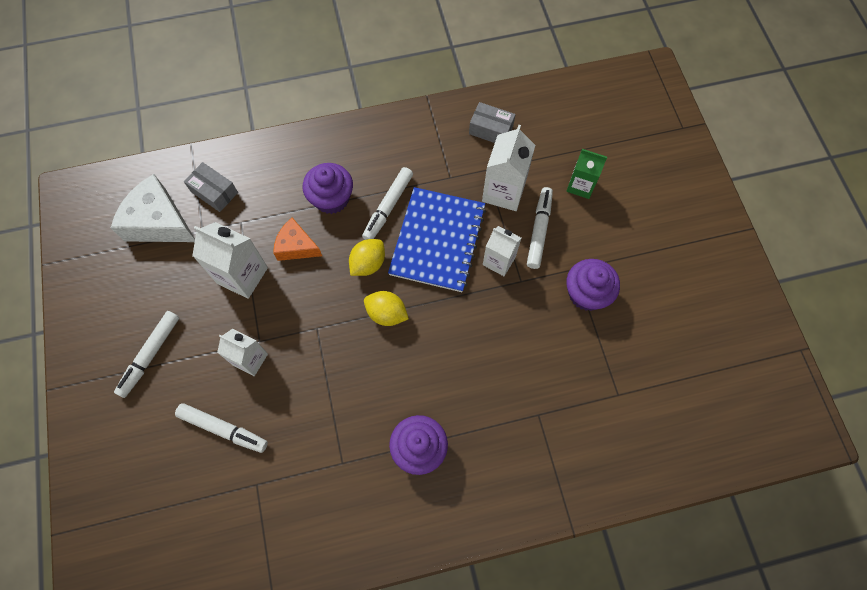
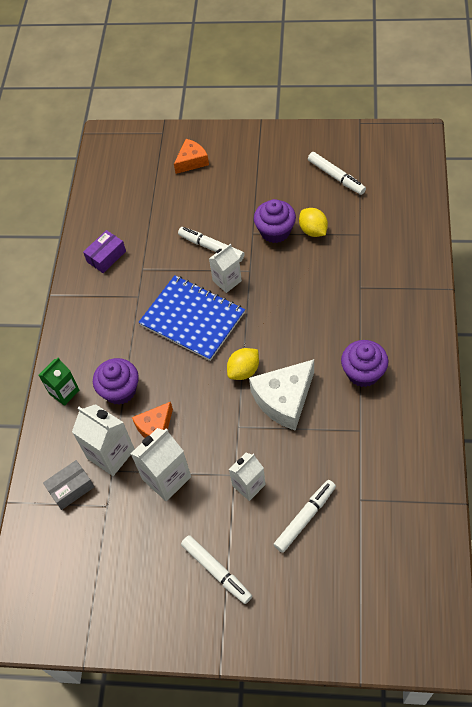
camera: 65 degrees left, 10 degrees down
(159, 222) = (82, 544): white cheese -> white cheese (284, 399)
(368, 264) = (193, 375): yellow lemon -> yellow lemon (313, 230)
(388, 207) = (147, 348): white marker -> white marker (336, 177)
(491, 130) = (106, 256): grey box -> purple box
(503, 191) = (167, 262): white carton -> white carton (111, 454)
(580, 185) = (184, 210): green carton -> green carton (64, 392)
(654, 171) = (191, 161): none -> orange cheese

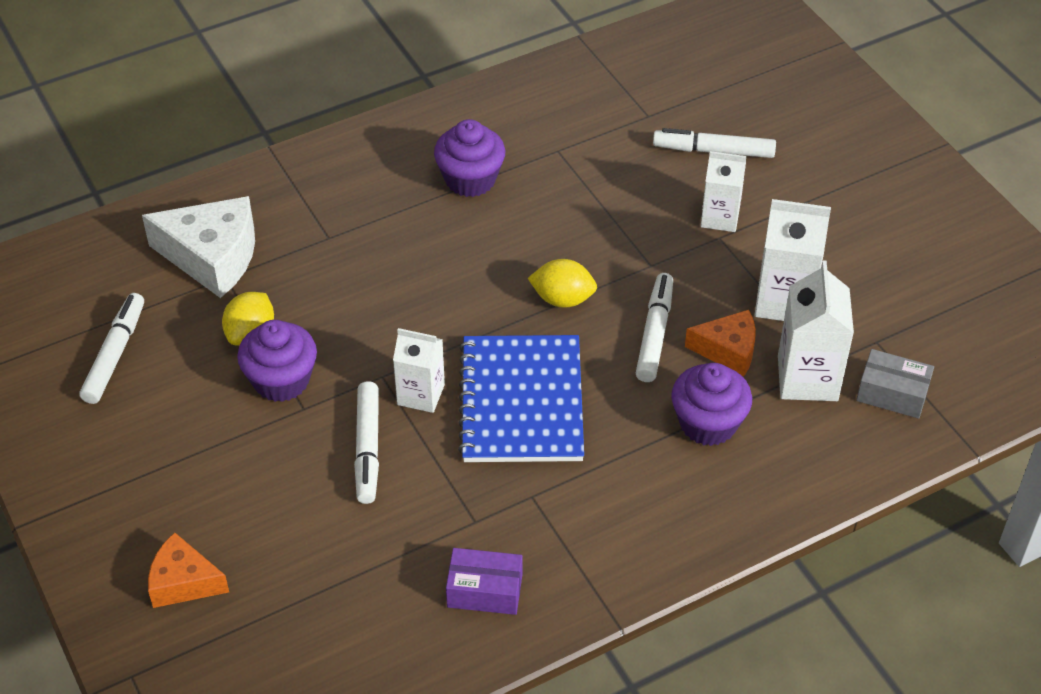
camera: 130 degrees left, 10 degrees down
(64, 392) = (769, 492): green carton -> none
(216, 571) = (848, 197): white marker -> white marker (654, 334)
(284, 399) = (573, 237): white cheese -> white cheese (212, 257)

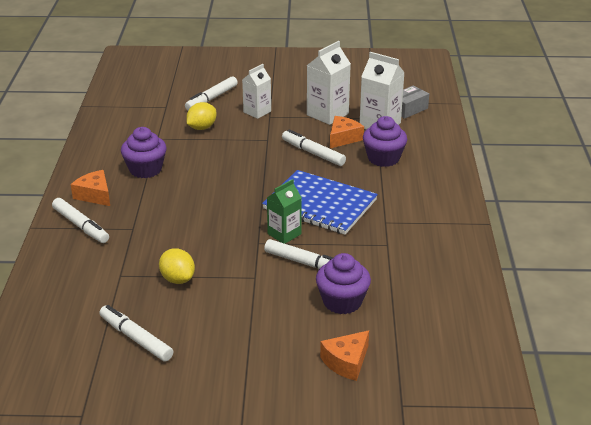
camera: 60 degrees left, 15 degrees down
(212, 257) = (98, 275): white cheese -> none
(281, 380) = (225, 278): purple cupcake -> purple cupcake (342, 302)
(301, 187) = (81, 226): none -> white marker
(375, 164) = (95, 195): none -> orange cheese
(421, 394) = (284, 234): white carton -> green carton
(484, 591) = (435, 256): purple box -> none
(562, 299) = (263, 170): yellow lemon -> yellow lemon (202, 128)

